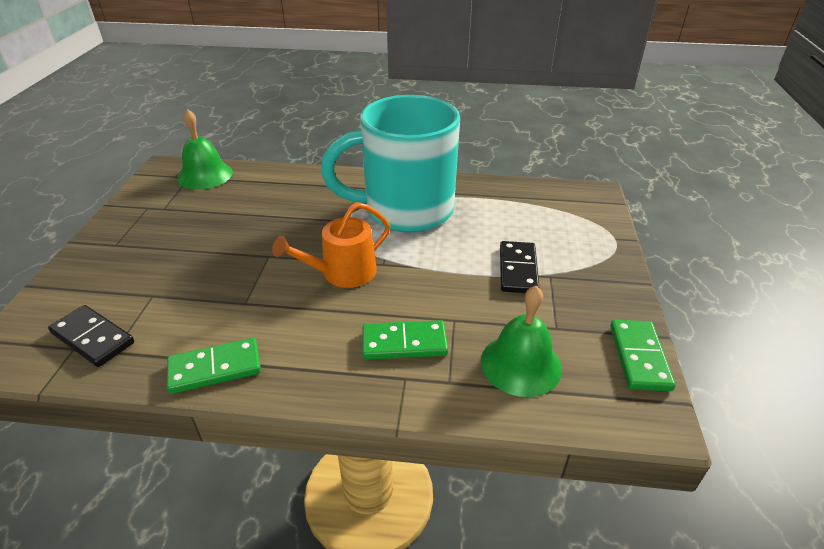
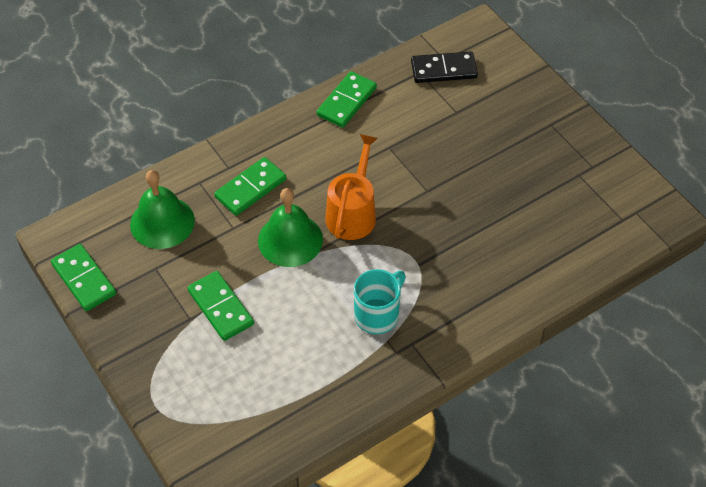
camera: 140 degrees right, 15 degrees up
(205, 175) = (612, 231): green bell -> green bell (290, 240)
(405, 210) = (378, 314): turquoise mug -> turquoise mug, size x0.44
(517, 270) = (221, 307): black domino -> green domino

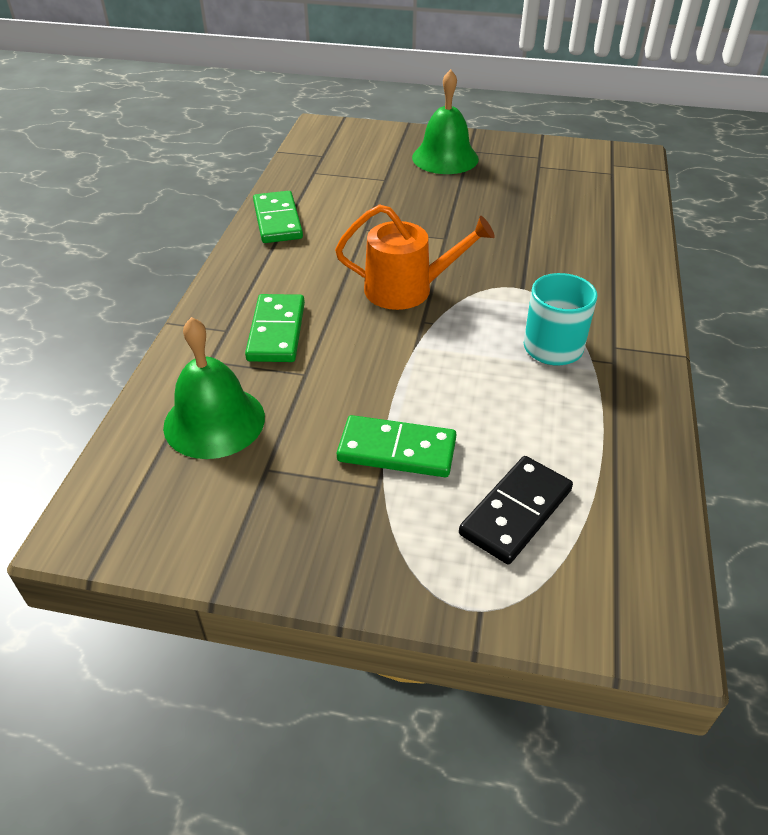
camera: 45 degrees left, 10 degrees down
(83, 279) = (185, 547): green domino -> none
(290, 240) = (380, 345): green bell -> green bell (445, 158)
(352, 213) = (407, 289): orange watering can -> orange watering can turned 120 degrees clockwise
(444, 70) = (332, 161): black domino -> black domino (516, 512)

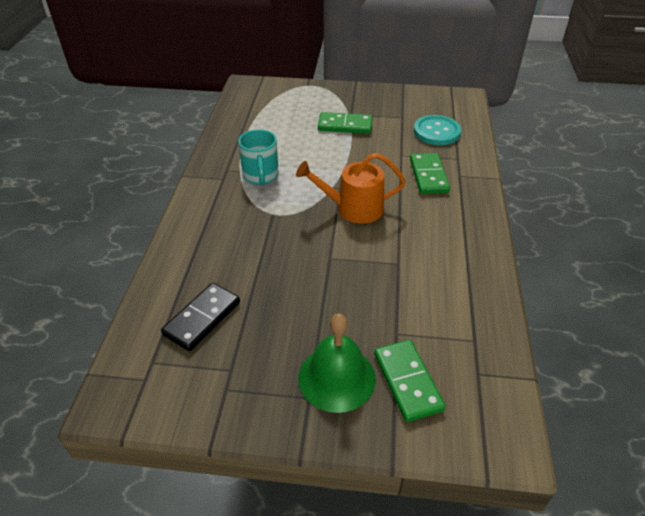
camera: 175 degrees right, 0 degrees up
(214, 421) = (436, 132): green bell -> turquoise button
(277, 220) = (476, 267): green domino -> green domino (407, 381)
(516, 512) = (291, 109): black domino -> black domino (202, 318)

